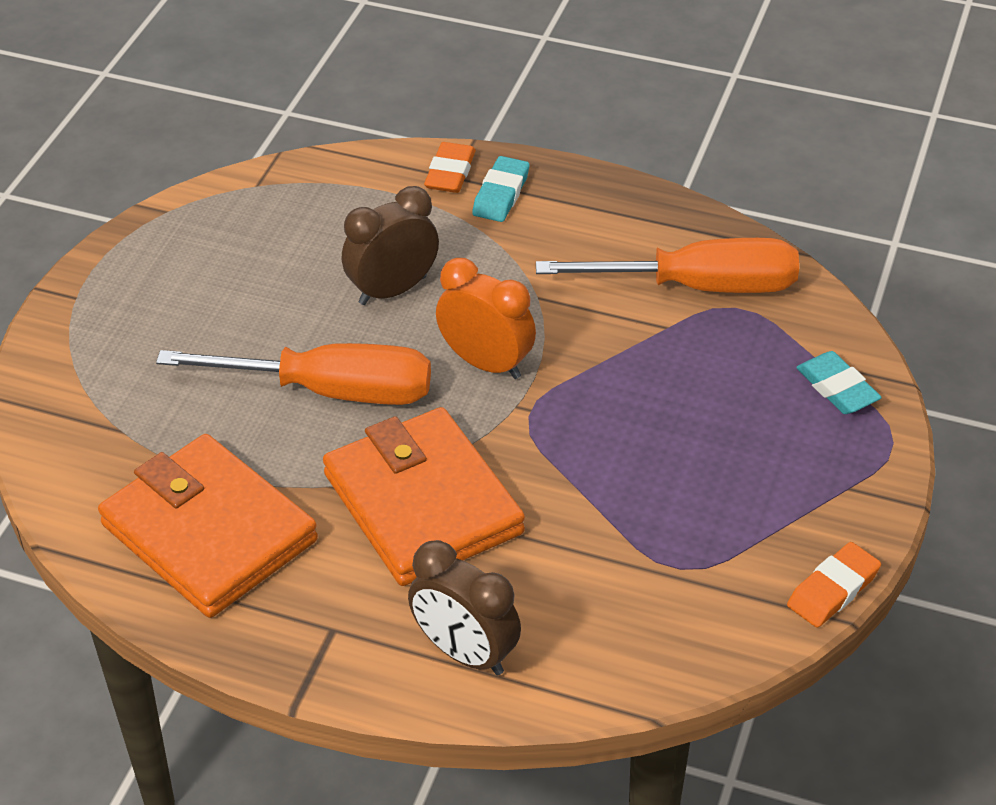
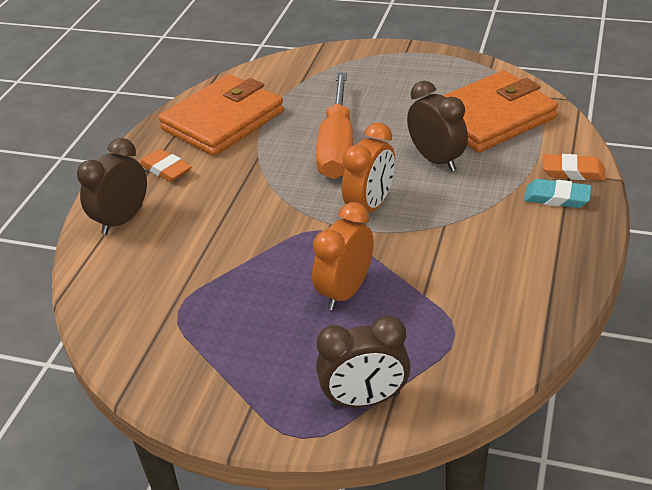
camera: 90 degrees right, 5 degrees down
(423, 503) = (242, 192): orange wallet -> orange wallet (491, 117)
(657, 396) = (345, 292): none -> orange clock
(701, 286) = (476, 311): orange screwdriver -> none
(833, 589) = (147, 394): orange eraser -> orange eraser (166, 169)
(837, 388) = (365, 400): turquoise eraser -> brown clock

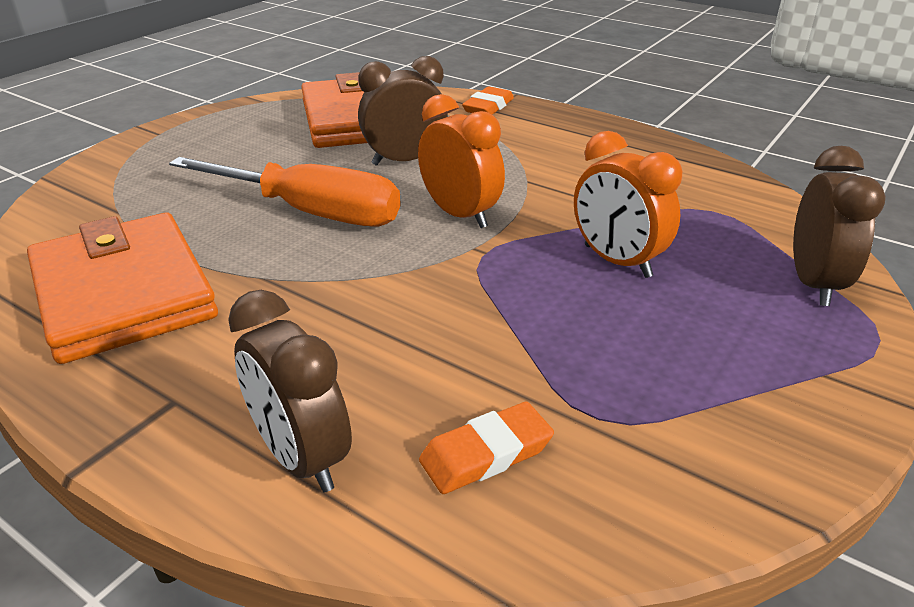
camera: 75 degrees left, 5 degrees down
(166, 169) = (194, 378): orange eraser -> orange eraser (486, 454)
(557, 197) = (523, 121): turquoise eraser -> none

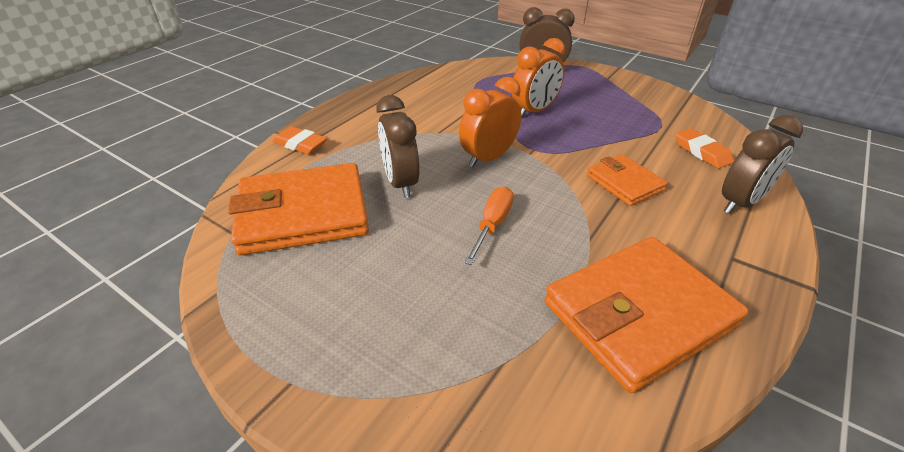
camera: 90 degrees left, 5 degrees up
(312, 213) = (492, 224): orange screwdriver -> orange screwdriver, size x0.54
(384, 327) = (624, 183): none -> orange wallet

